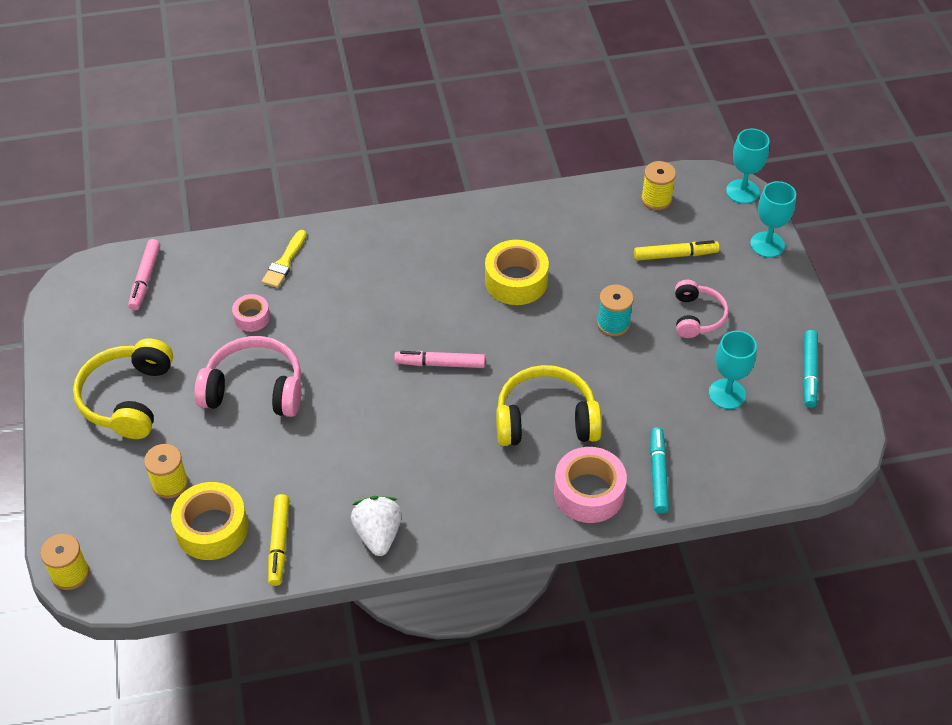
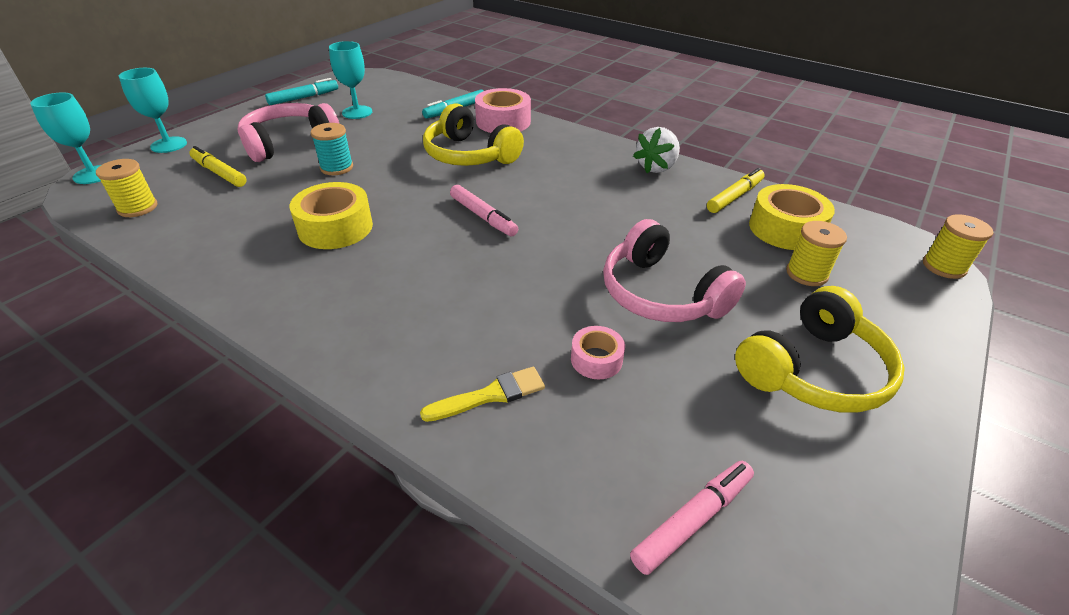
camera: 135 degrees left, 10 degrees down
(696, 316) = (289, 143): pink headphones -> pink headphones, size x1.61

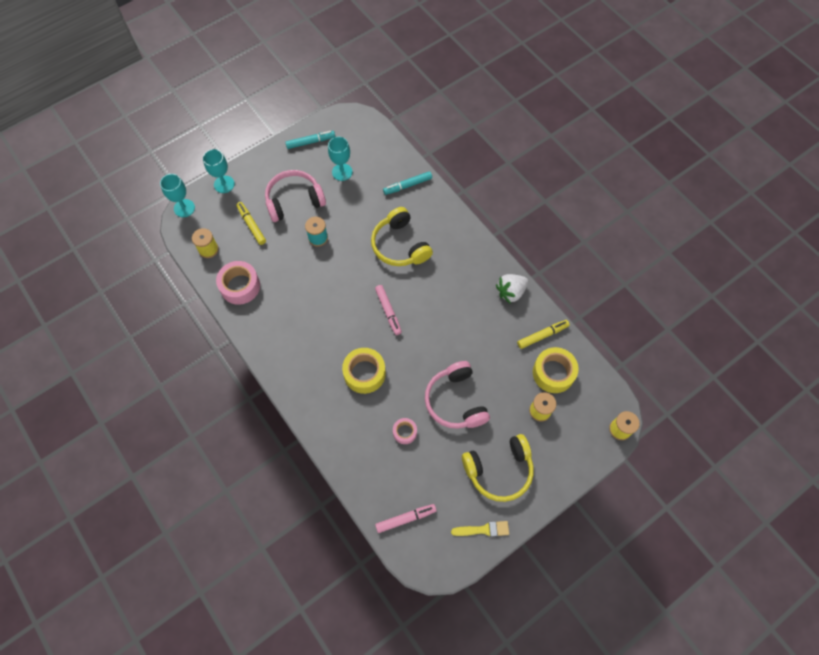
camera: 20 degrees right, 25 degrees up
(335, 227) = (308, 298): yellow tape -> yellow tape (364, 373)
(490, 395) = (352, 437): yellow brush -> yellow brush (483, 529)
(503, 122) = (434, 210): pink tape -> pink tape (240, 286)

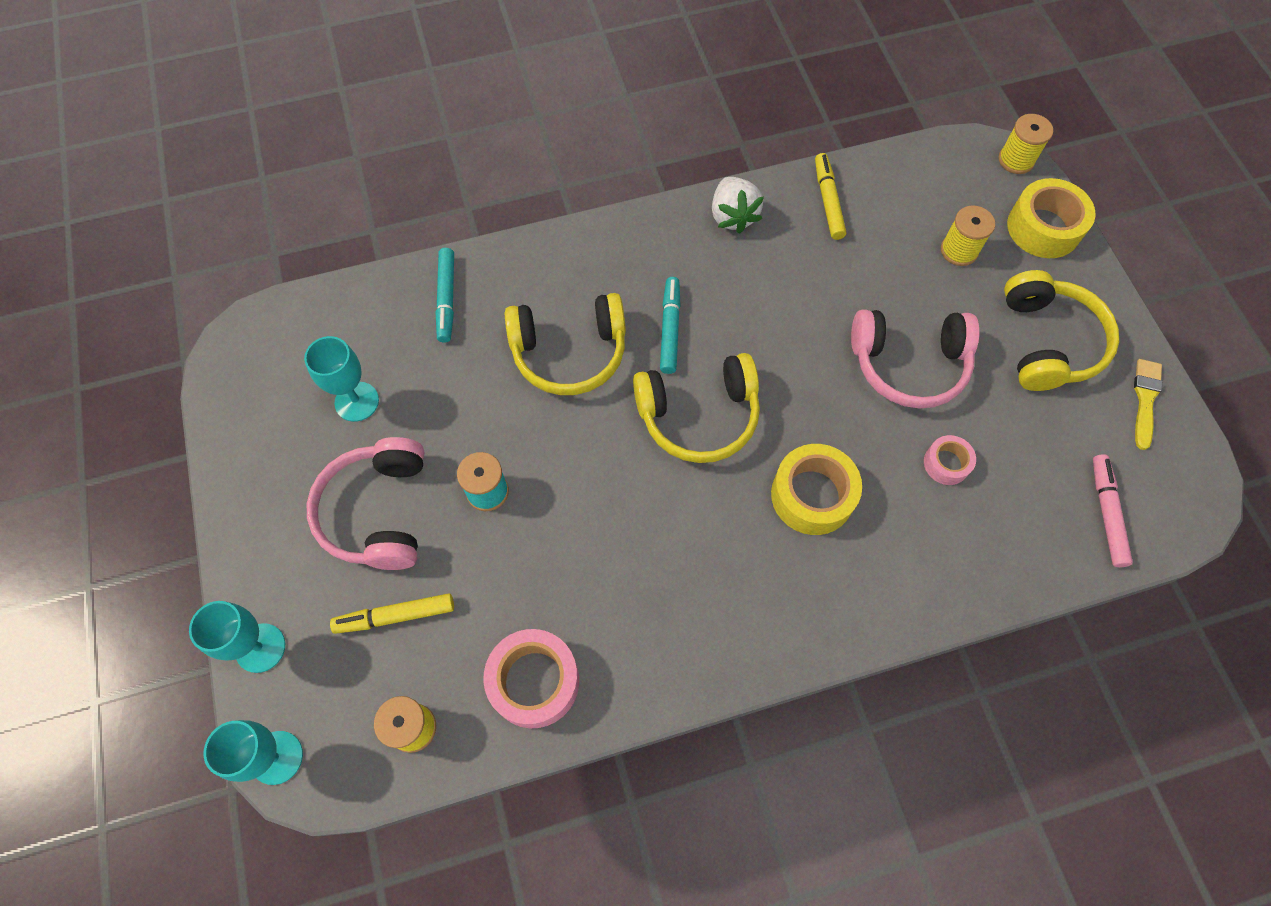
camera: 70 degrees left, 0 degrees up
(310, 142) = (251, 439): turquoise marker -> turquoise marker (670, 329)
(388, 311) = (698, 415): pink marker -> yellow headphones
(553, 373) = (898, 210): yellow tape -> yellow tape (1043, 228)

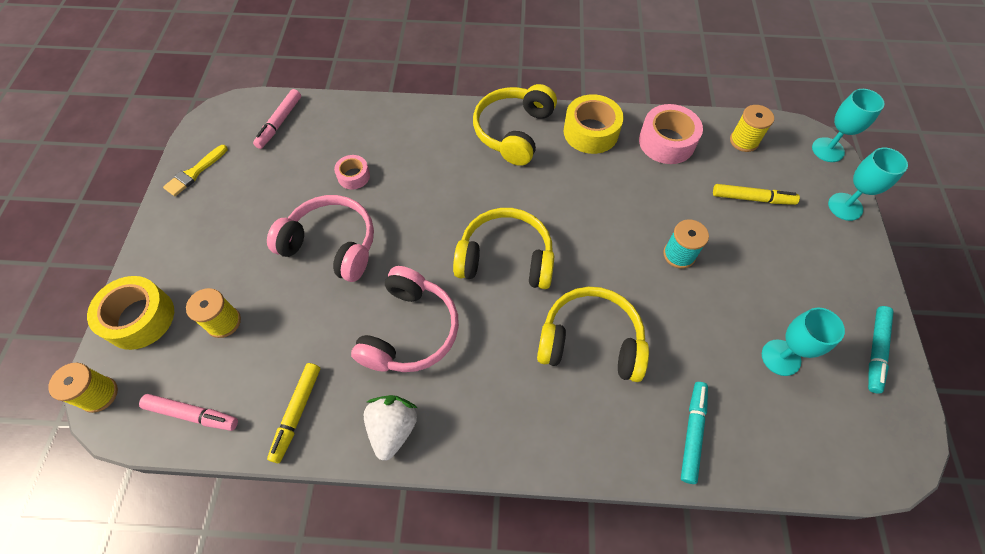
camera: 160 degrees left, 5 degrees down
(378, 512) = (763, 265): pink headphones -> pink headphones (409, 330)
(670, 329) = (499, 333): turquoise marker -> turquoise marker (875, 350)
(812, 495) = (452, 185): yellow tape -> yellow tape (591, 132)
(920, 172) = (192, 414): none -> pink marker
(1047, 342) = (222, 228): yellow headphones -> yellow headphones (514, 132)

